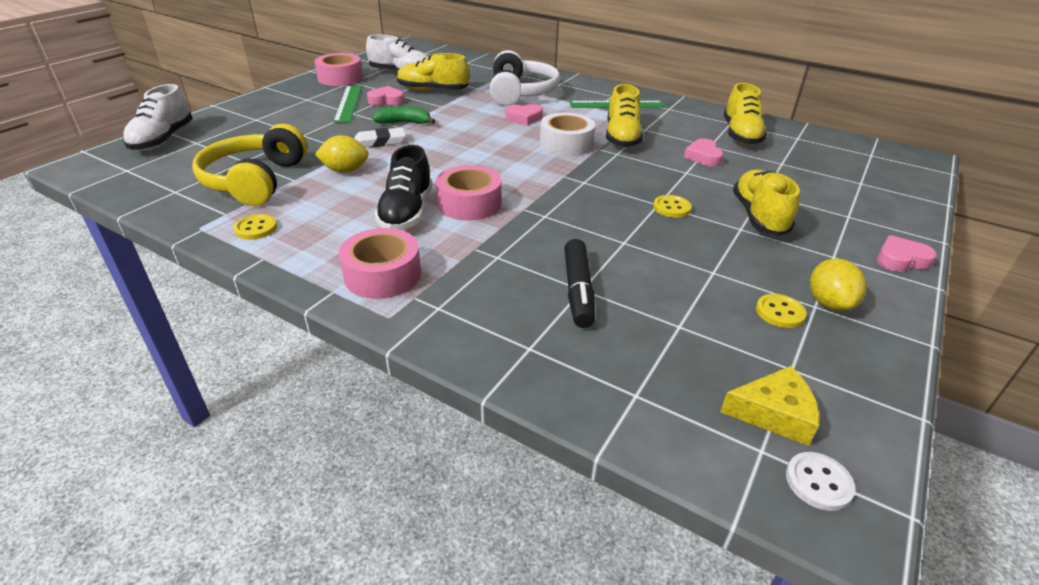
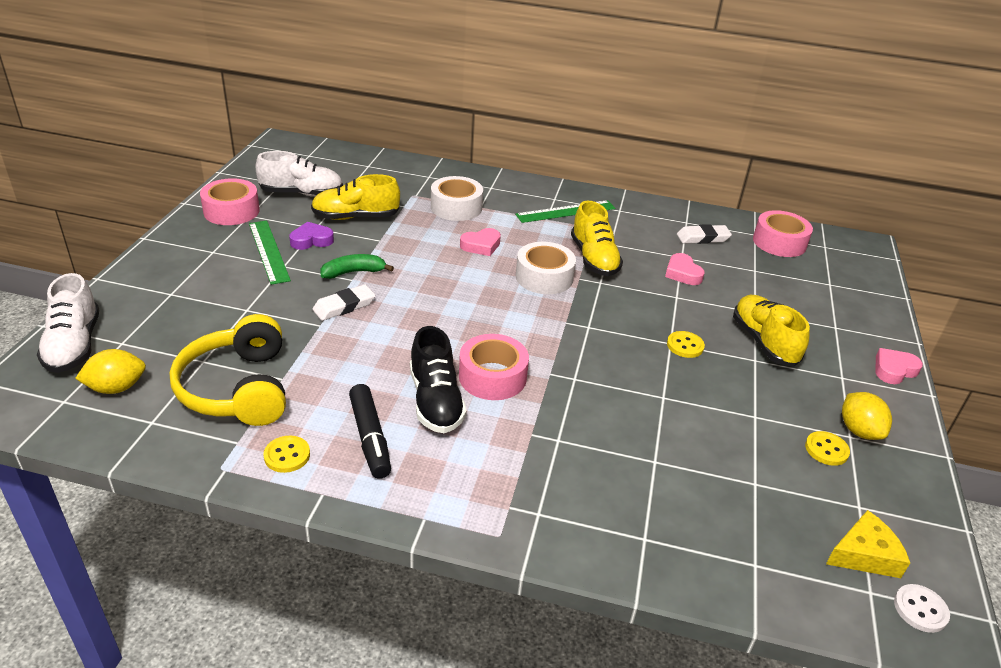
camera: 20 degrees left, 0 degrees up
(345, 170) = (332, 355): yellow lemon -> yellow lemon (116, 388)
(382, 275) = (461, 486): pink tape -> pink tape (779, 242)
(386, 100) = (311, 240): pink heart -> purple heart
(520, 93) = (456, 207): white headphones -> white tape
(578, 290) = (652, 464): black marker -> black marker (370, 438)
(740, 135) = (703, 238): yellow shoe -> white eraser

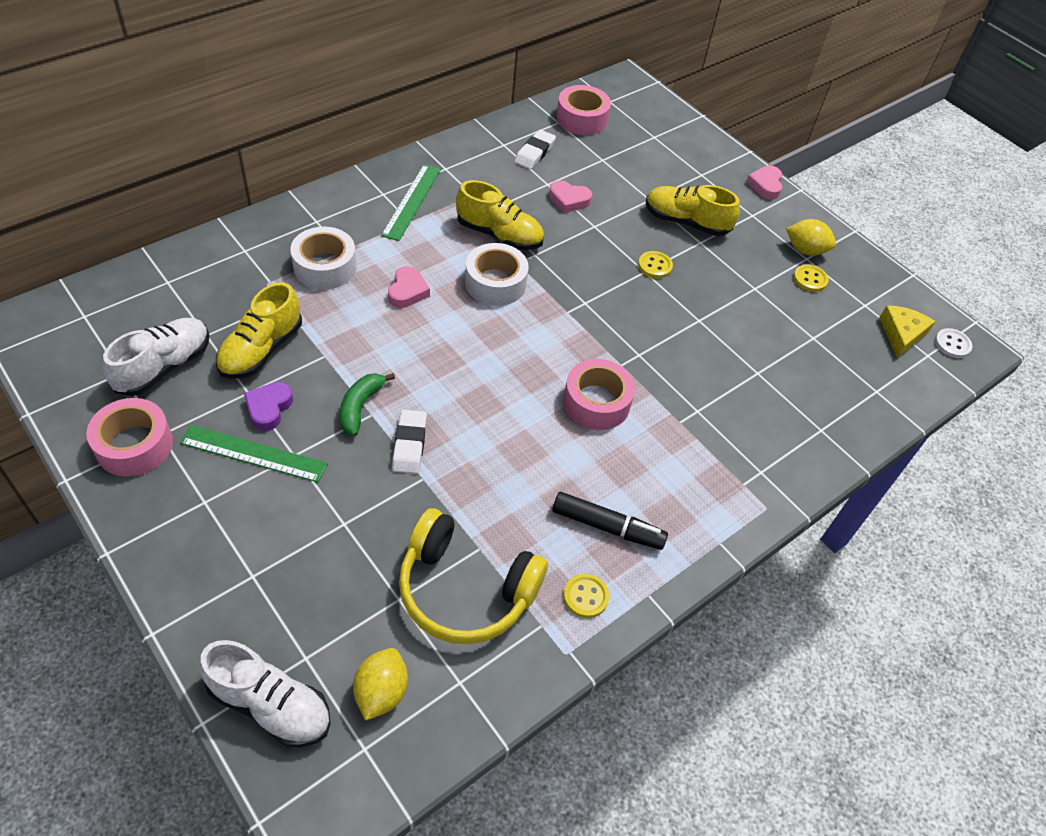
camera: 55 degrees left, 15 degrees up
(435, 401) = (596, 457): black shoe -> none

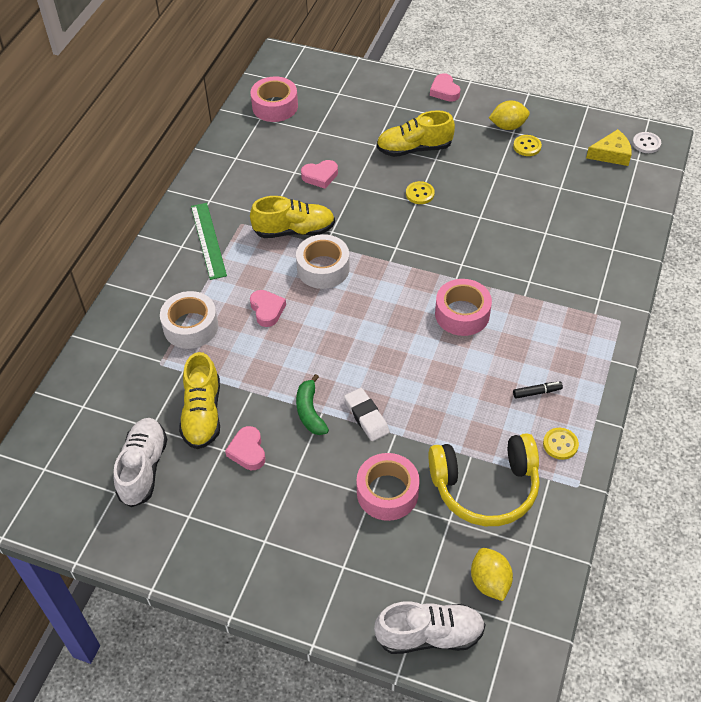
camera: 25 degrees left, 0 degrees up
(134, 445) = (177, 535): pink tape -> pink tape (387, 492)
(253, 454) = (267, 488): green ruler -> none
(269, 408) = (247, 451): purple heart -> pink heart
(534, 153) = (264, 152): white eraser -> none
(607, 527) = (537, 392): black marker -> black marker, size x0.55
(901, 334) = (611, 154): yellow cheese -> yellow cheese turned 90 degrees clockwise

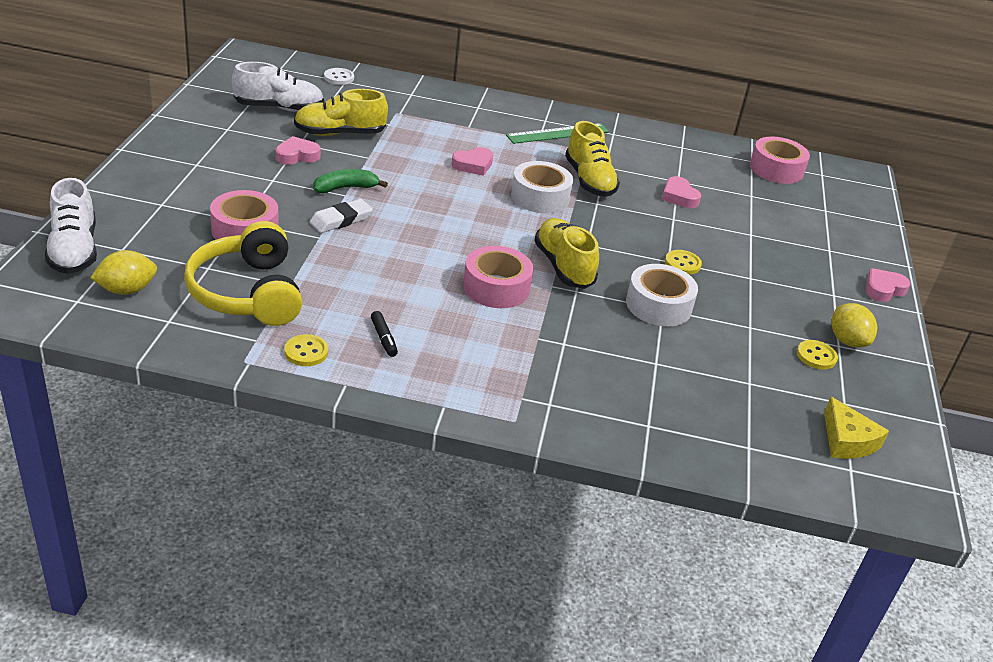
camera: 75 degrees right, 15 degrees down
(190, 326) = (443, 126): white tape -> white tape (658, 305)
(414, 149) = (759, 262): yellow shoe -> yellow shoe (563, 266)
(646, 143) = (893, 483): white button -> white button (339, 78)

